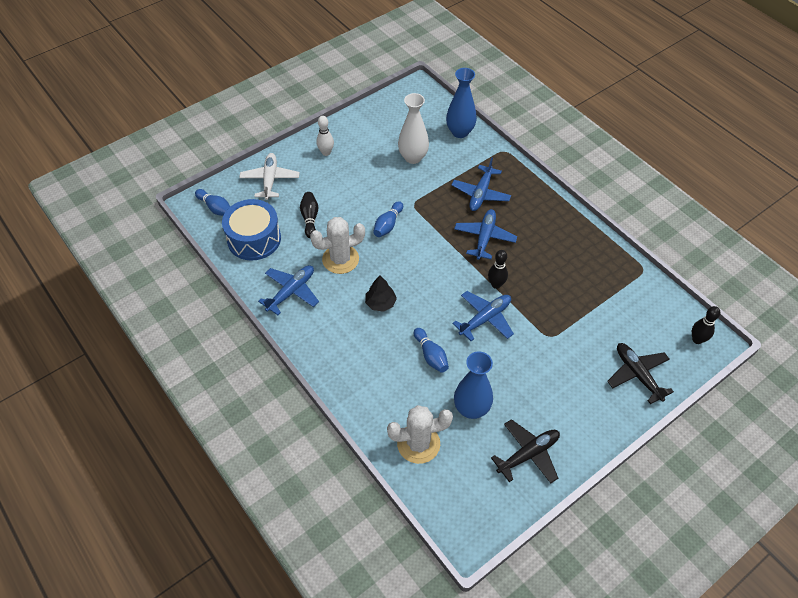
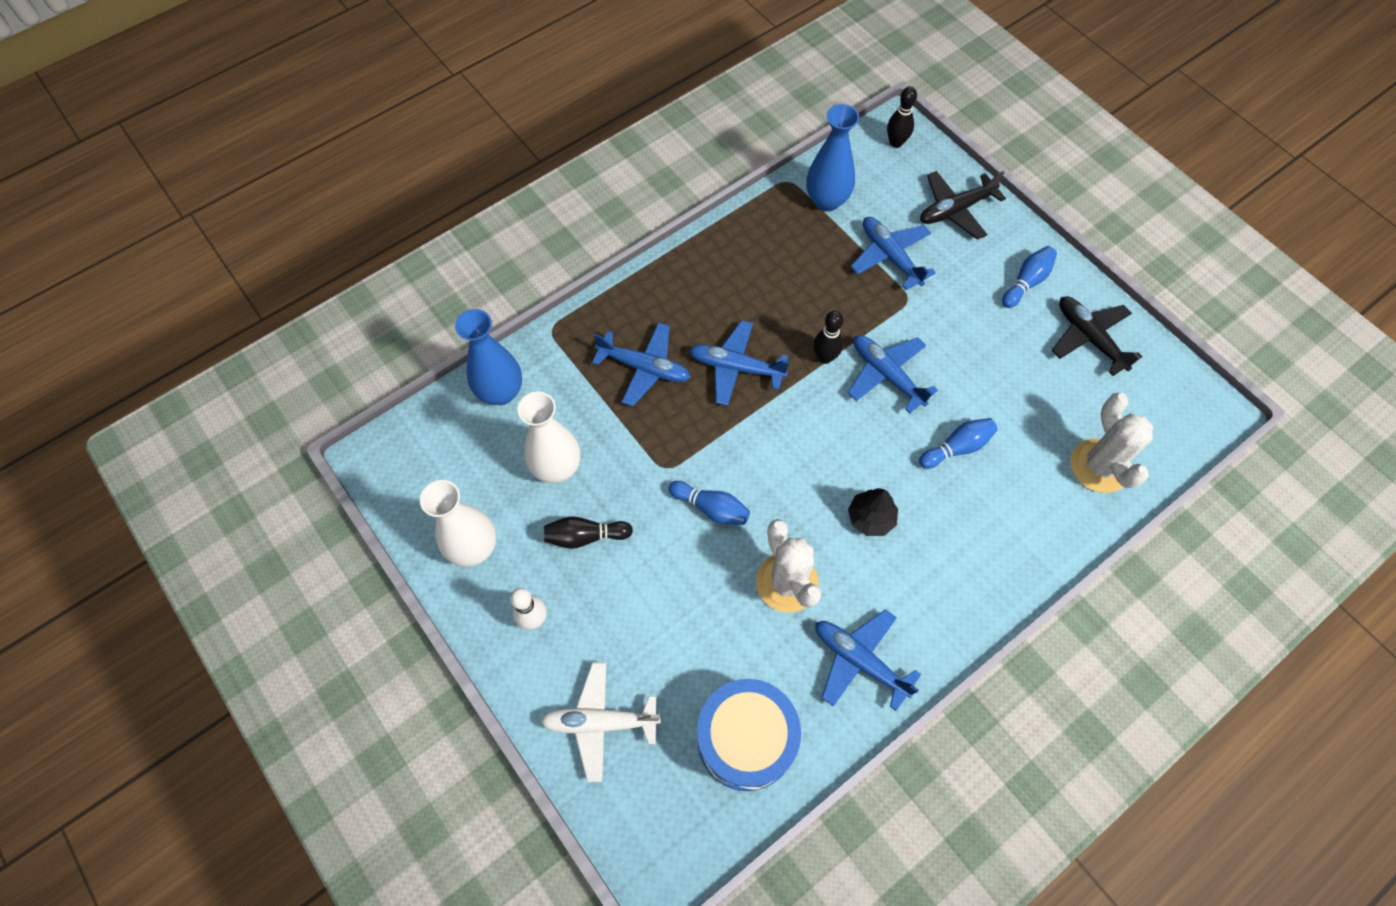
camera: 90 degrees left, 10 degrees up
(215, 208) = (670, 825): blue bowling pin -> blue bowling pin (1026, 282)
(310, 218) = (697, 639): black bowling pin -> black bowling pin (585, 536)
(366, 128) = (474, 548): none -> white vase
(471, 409) = (1035, 399): blue vase -> blue vase (826, 201)
(585, 328) = (890, 256): none -> blue plane

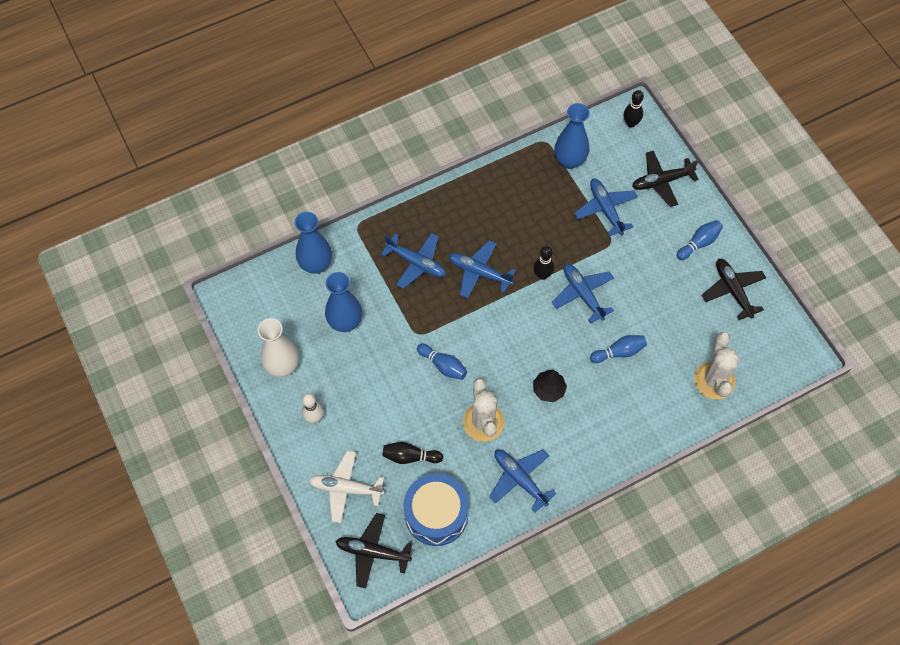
camera: 10 degrees right, 0 degrees up
(557, 468) = (345, 322): white vase -> blue vase
(585, 536) = (356, 370): black bowling pin -> black bowling pin (410, 456)
(659, 819) = (372, 552): none -> black plane

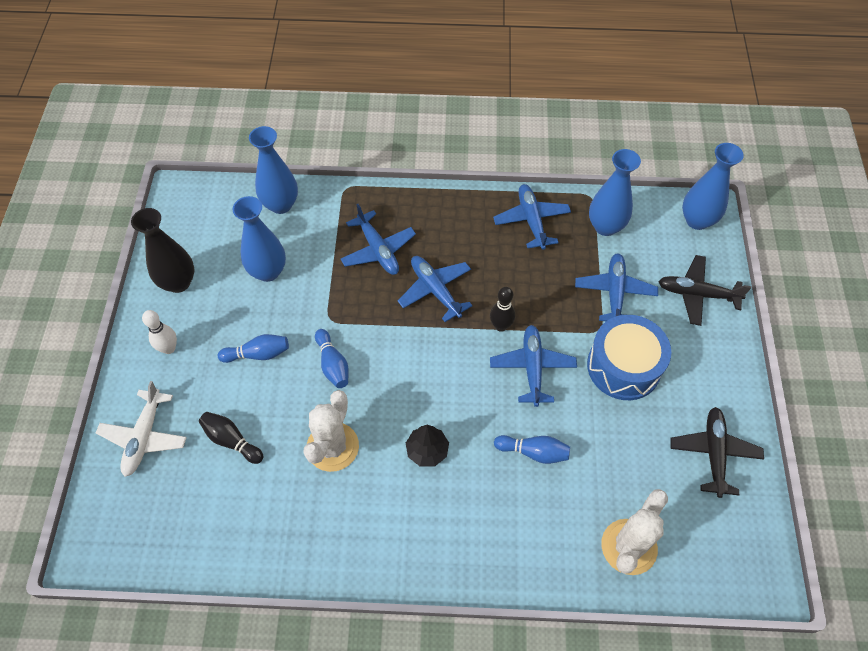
camera: 30 degrees right, 5 degrees down
(282, 366) = (178, 282): white vase -> black vase
(346, 488) = (144, 437): white plane -> white plane turned 120 degrees counterclockwise
(372, 552) = (119, 521): black plane -> none
(436, 514) = (213, 519): blue drum -> blue drum (623, 366)
(520, 479) = (328, 533): blue plane -> blue plane (531, 220)
(631, 123) = (697, 220): black bowling pin -> blue vase
(699, 243) = (702, 380): blue bowling pin -> blue bowling pin (258, 354)

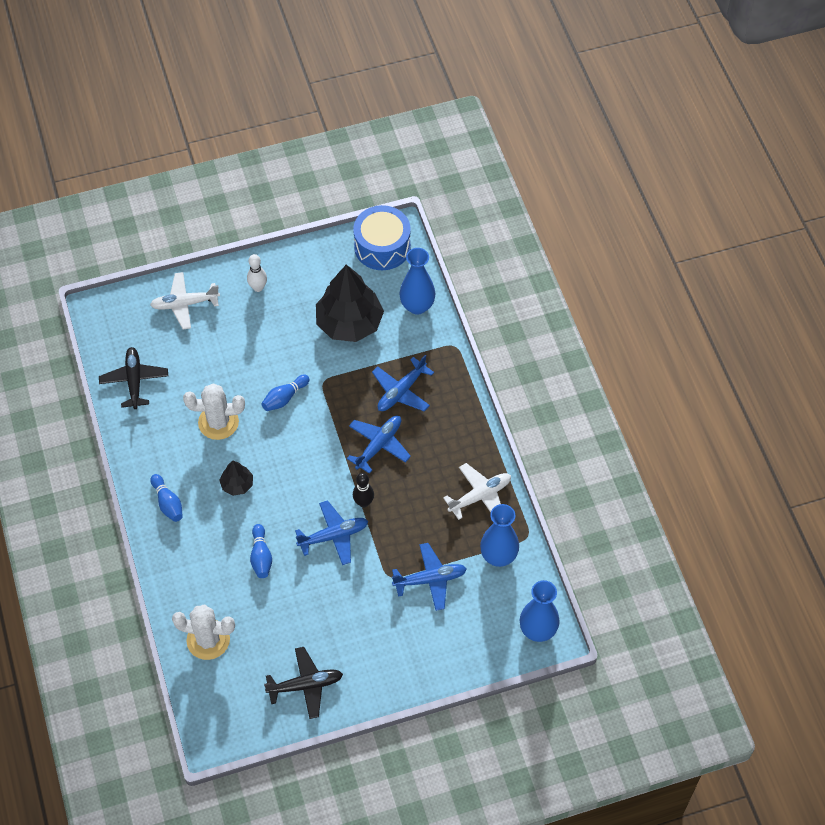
camera: 70 degrees right, 0 degrees up
(178, 282) = (315, 268): black vase -> none
(231, 440) = (200, 357): black bowling pin -> none
(258, 354) = (275, 346): blue bowling pin -> blue bowling pin (168, 503)
(268, 271) = (349, 323): blue vase -> black tree
(531, 220) = (480, 496): blue plane -> white plane
(623, 366) = (360, 602): blue drum -> blue drum (382, 246)
(697, 294) = (455, 645): black plane -> black plane (134, 381)

